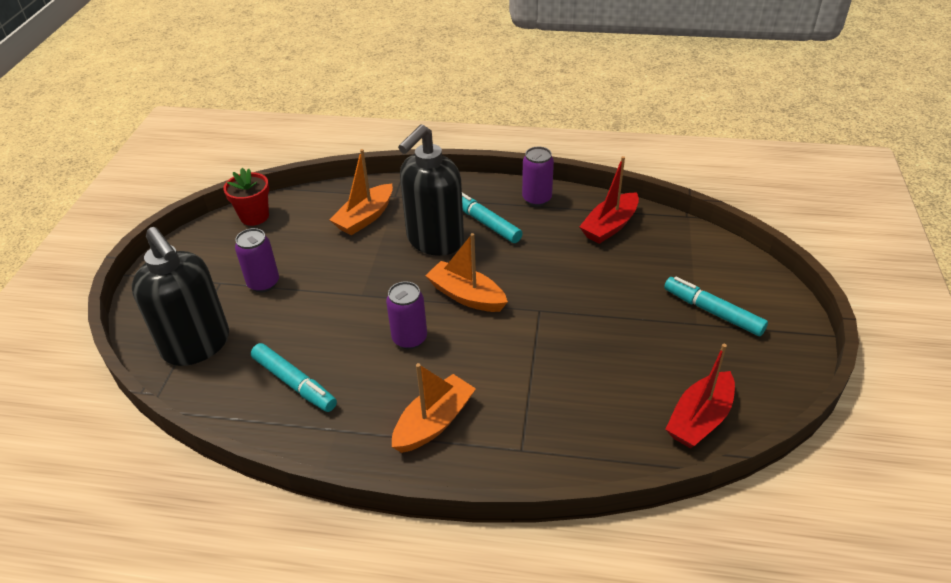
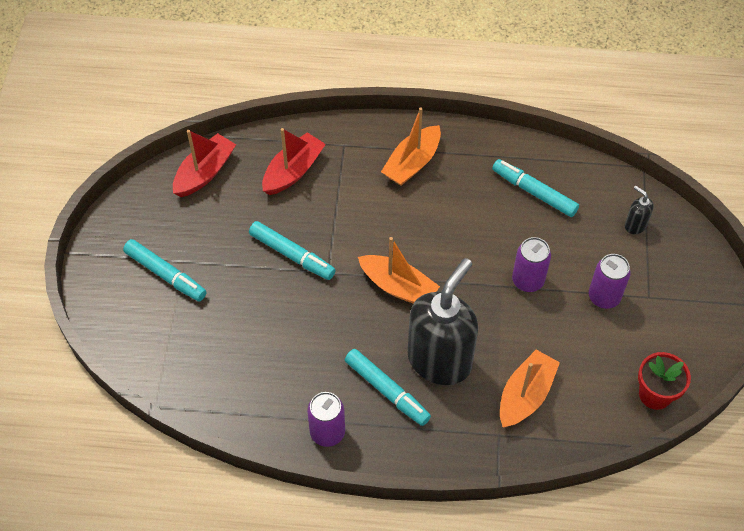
camera: 175 degrees right, 15 degrees up
(197, 345) = (635, 225): black soap dispenser -> black soap dispenser, size x0.40
(409, 339) = (445, 237): purple can -> purple can (527, 281)
(579, 326) = (292, 255): none -> turquoise marker
(610, 226) = (247, 388): red boat -> red boat (293, 171)

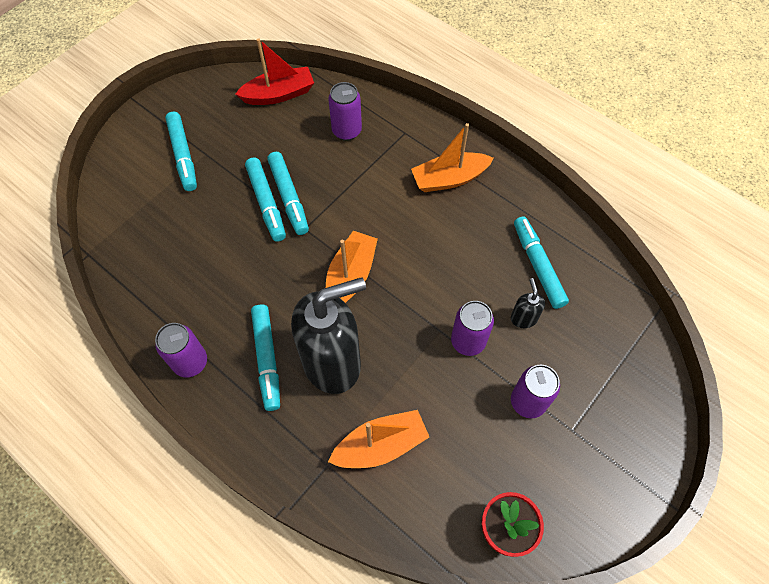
camera: 35 degrees right, 5 degrees up
(277, 271) = (266, 203): none -> turquoise marker
(293, 171) = (346, 131): red boat -> purple can
(398, 287) = (351, 276): orange boat -> orange boat turned 135 degrees counterclockwise
(635, 225) = (612, 353): black soap dispenser -> black soap dispenser (523, 318)

